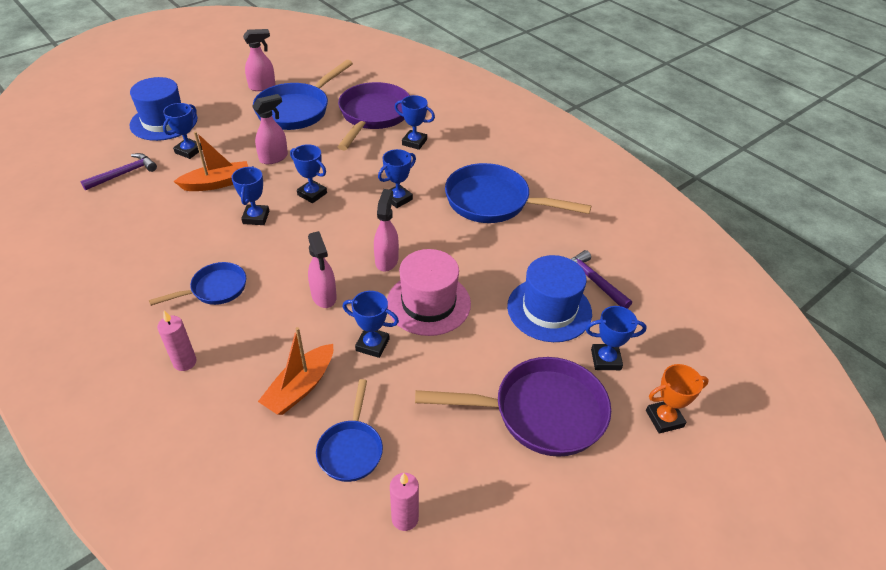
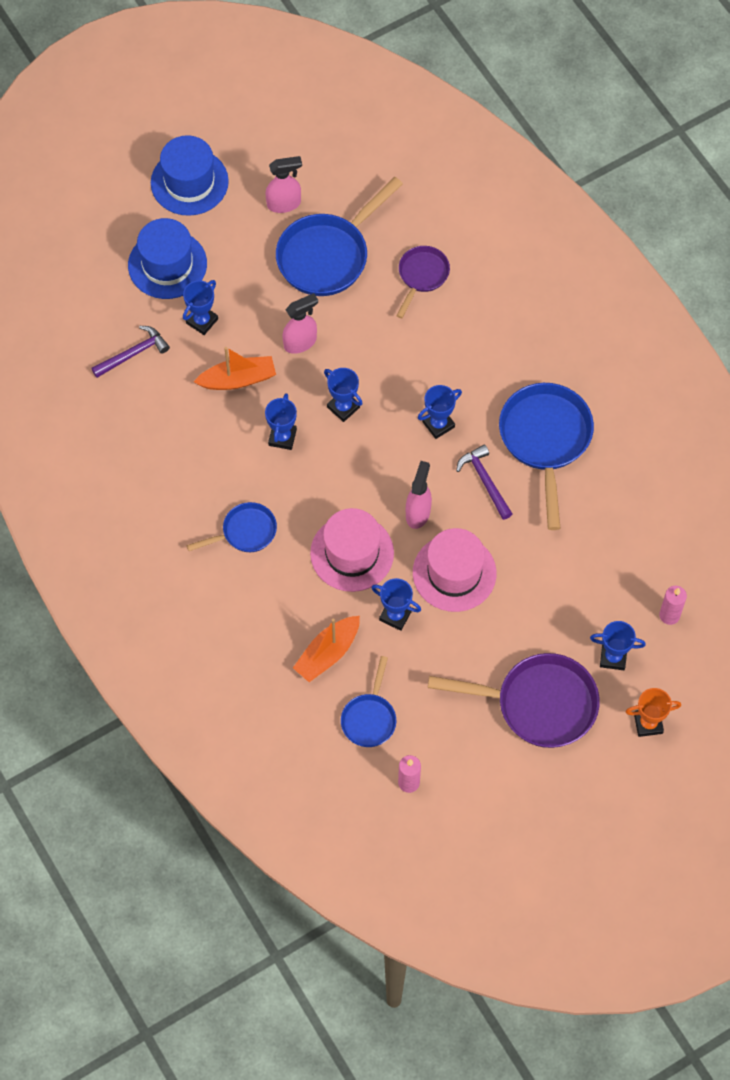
camera: 10 degrees right, 20 degrees up
(185, 362) = (223, 614): pink candle -> pink candle (669, 615)
(324, 296) = (352, 553): pink spray bottle -> pink hat
(373, 116) = (422, 276): purple pan -> purple pan, size x0.56
(414, 142) = (467, 330): blue trophy -> none
(494, 202) = (545, 440): blue pan -> blue pan turned 60 degrees clockwise
(549, 309) = (573, 594): blue hat -> blue hat (189, 182)
(593, 281) = (627, 564): purple hammer -> purple hammer (485, 481)

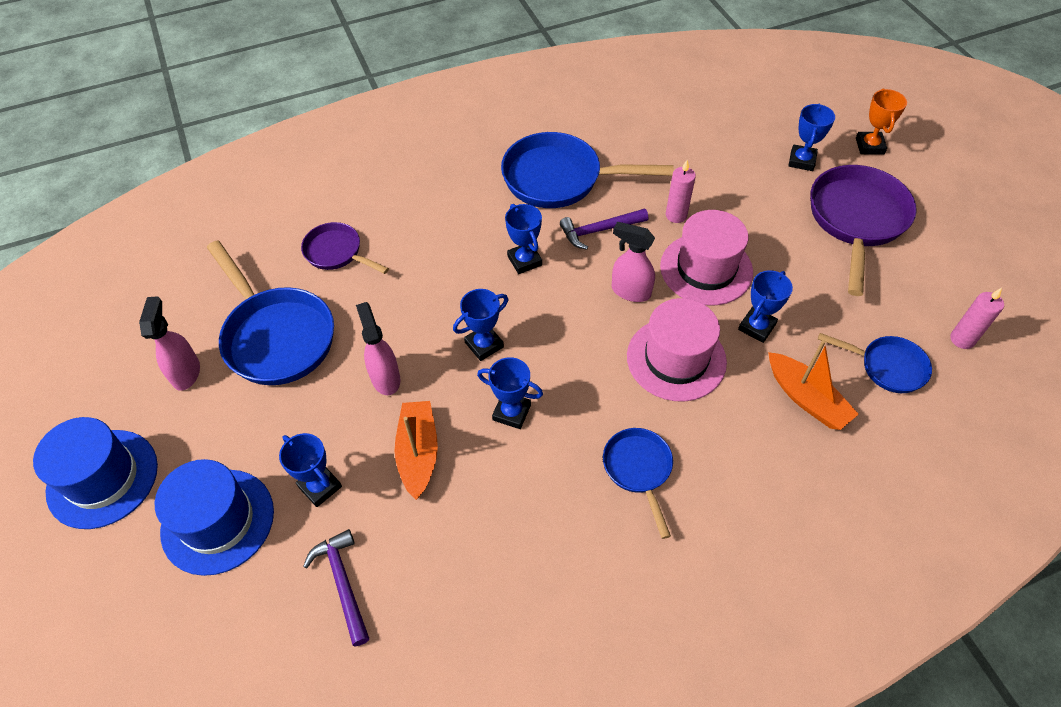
camera: 80 degrees left, 10 degrees down
(669, 615) = (757, 118): pink candle -> pink candle (676, 215)

